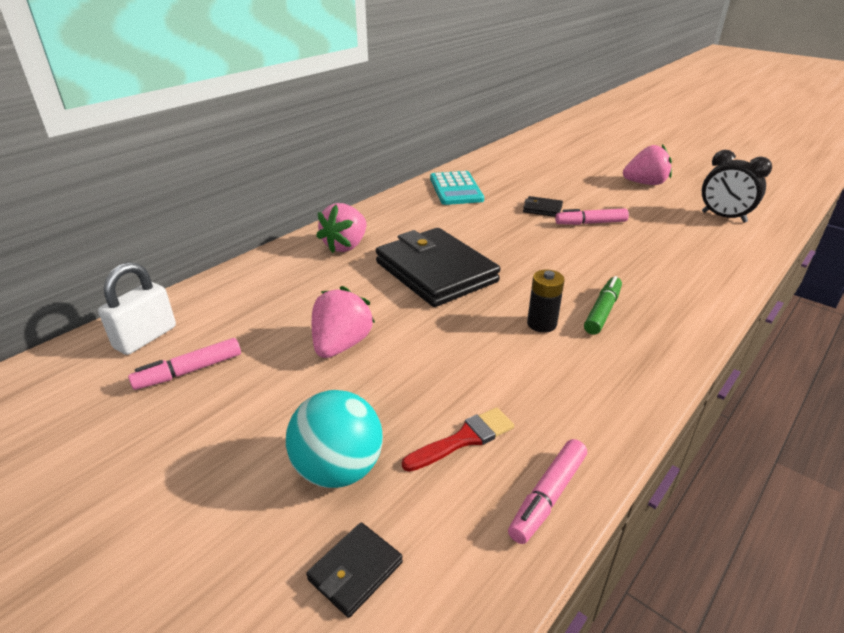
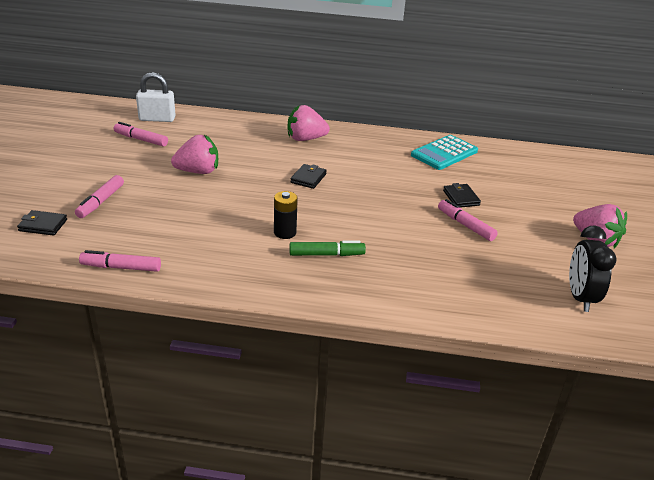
camera: 55 degrees right, 0 degrees up
(338, 469) = (100, 202): turquoise ball -> pink marker
(435, 272) = (308, 178): black wallet -> black wallet, size x0.41
(464, 439) = (147, 231): red brush -> none

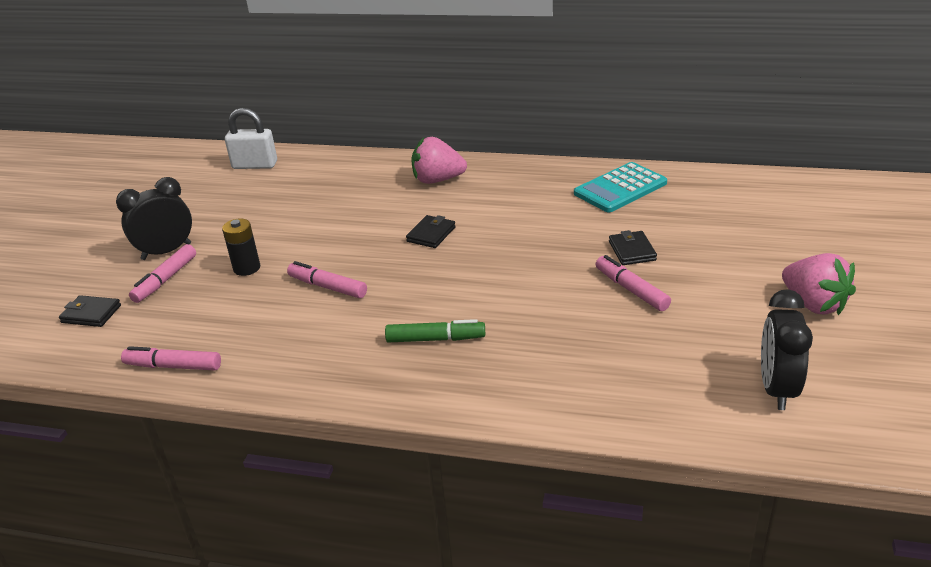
camera: 10 degrees right, 0 degrees up
(97, 180) = (166, 251): none -> black clock
(141, 139) = (230, 194): pink marker -> pink marker (327, 287)
(198, 171) = (292, 233): pink strawberry -> none
(285, 232) = (387, 311): black battery -> black battery (247, 268)

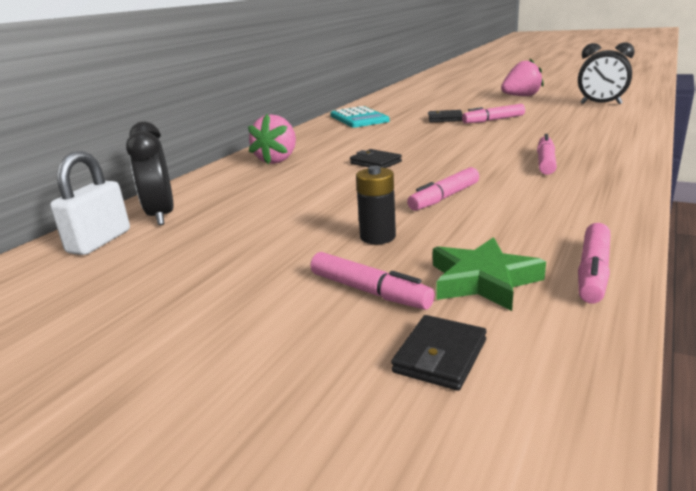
camera: 75 degrees left, 10 degrees down
(166, 251) = (284, 296): black clock -> black clock (161, 216)
(170, 320) = (483, 280): none -> green star
(435, 339) = (545, 162): green marker -> pink marker

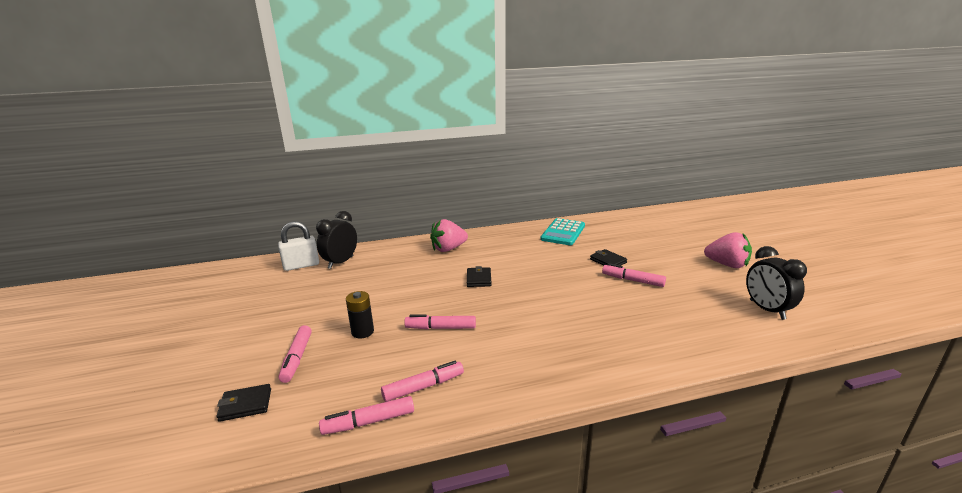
camera: 45 degrees right, 0 degrees up
(483, 280) = (331, 387): green star -> none
(545, 162) = (553, 339): pink marker -> pink marker (423, 387)

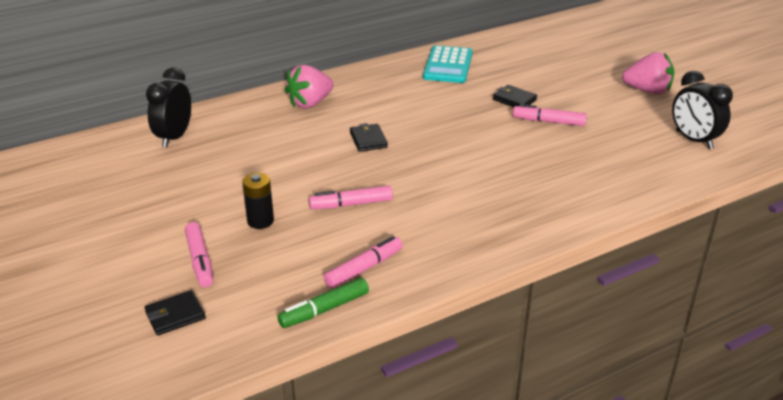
camera: 15 degrees left, 10 degrees up
(301, 265) = (122, 147): white padlock -> none
(369, 422) = (324, 309): pink marker -> green marker

